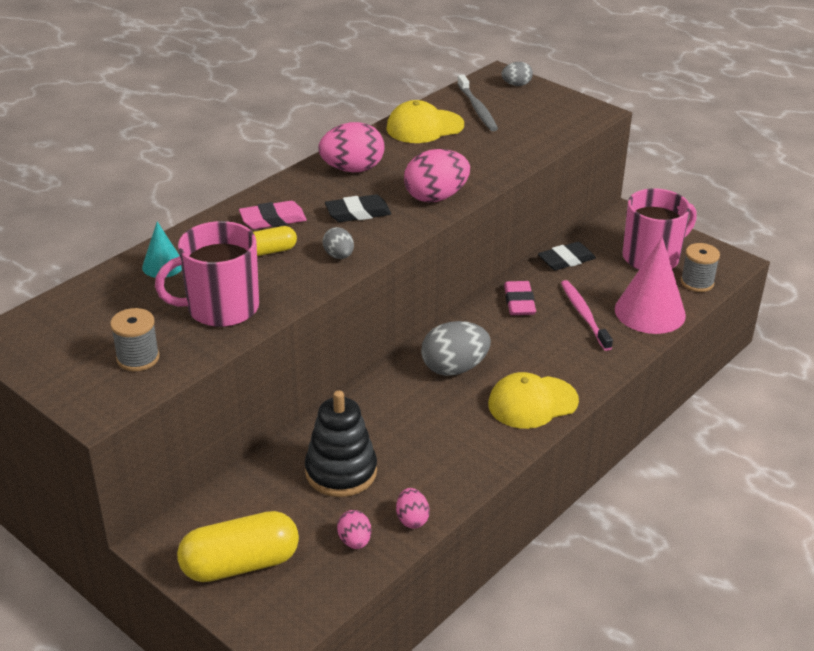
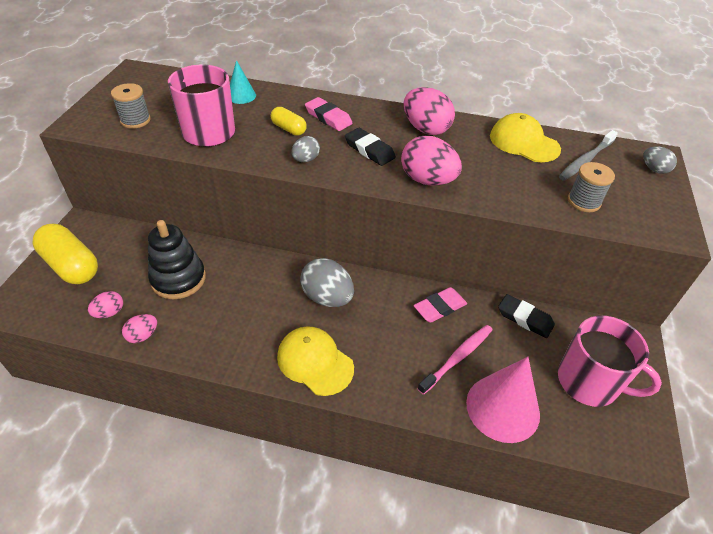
camera: 60 degrees right, 10 degrees up
(697, 282) = (584, 434): grey spool -> grey spool (584, 201)

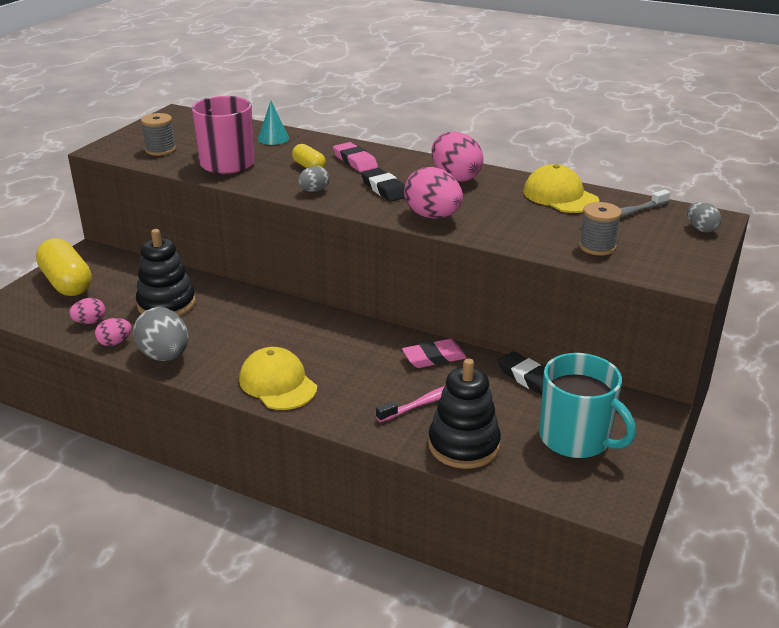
camera: 15 degrees right, 15 degrees down
(327, 297) = (314, 336): grey egg -> grey egg (165, 356)
(502, 408) = (463, 445): pink cone -> black stacking toy
(589, 382) = (576, 438): pink mug -> turquoise mug

